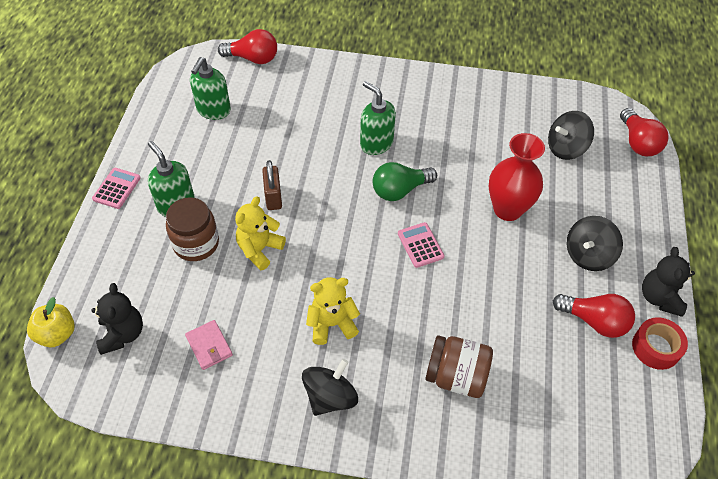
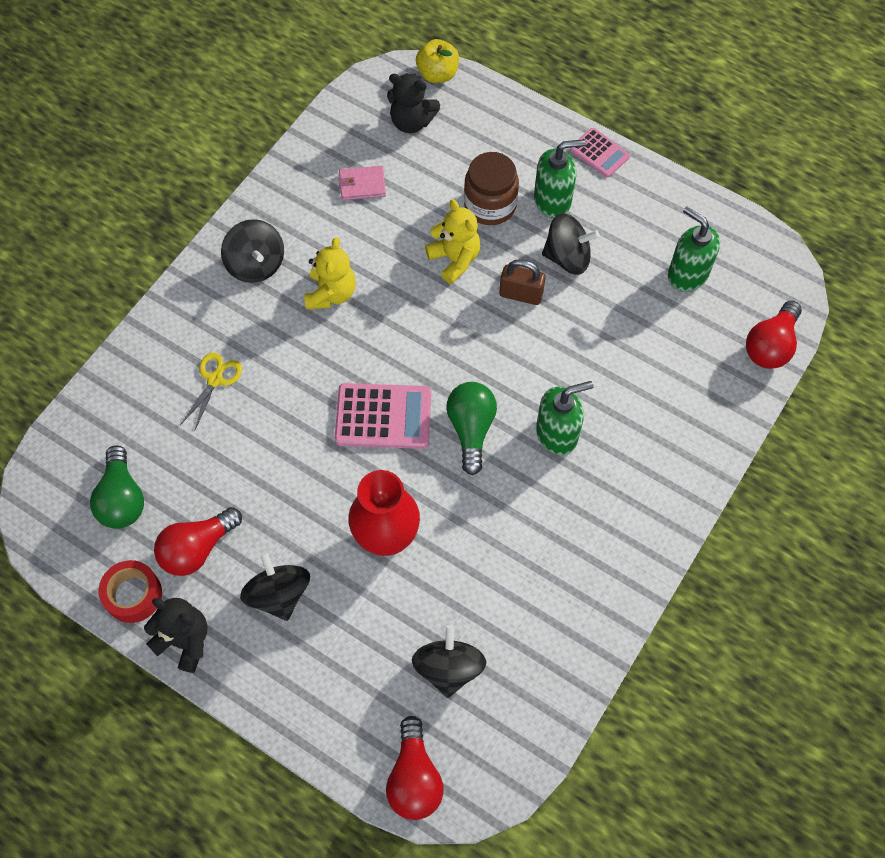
camera: 115 degrees right, 10 degrees up
(227, 179) = (567, 257): none -> black spinning top
(420, 245) = (383, 416): pink calculator -> pink calculator, size x1.65
(456, 376) = (215, 380): brown jar -> yellow scissors
(595, 395) = (122, 498): none -> green light bulb
(638, 142) = (414, 777): red light bulb -> red light bulb turned 105 degrees counterclockwise

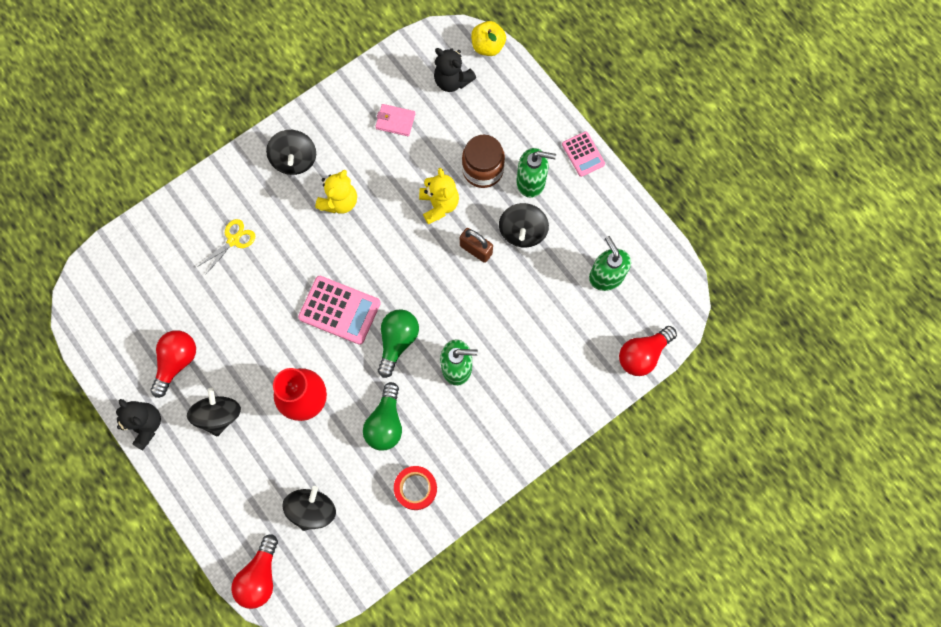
camera: 20 degrees right, 10 degrees up
(122, 498) = (139, 307): green light bulb -> green light bulb (385, 423)
(133, 595) = (123, 380): red tape -> red tape (416, 488)
(197, 548) = (177, 362): red light bulb -> red light bulb turned 135 degrees clockwise
(567, 257) = (522, 232): black spinning top -> black spinning top turned 75 degrees clockwise

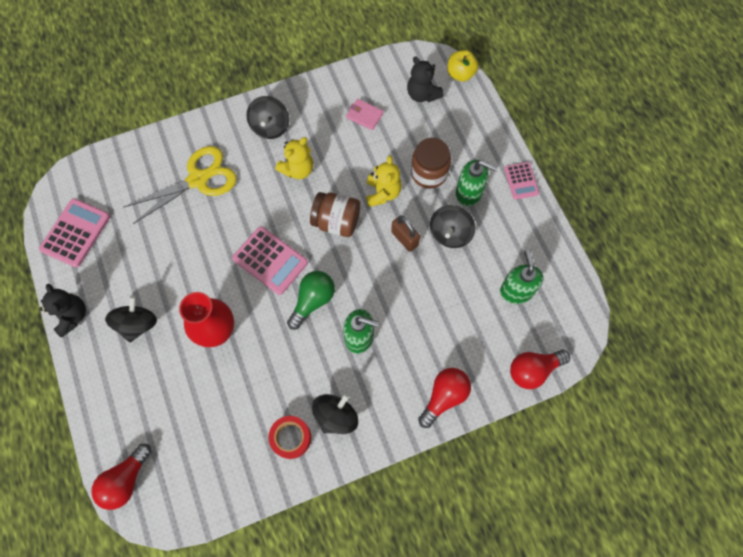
camera: 15 degrees right, 5 degrees down
(117, 334) = (75, 233): none -> pink calculator
(177, 362) = (117, 269): red light bulb -> red light bulb (444, 397)
(233, 240) = (198, 179): yellow scissors -> yellow scissors, size x1.95
(312, 509) = (192, 431): black spinning top -> black spinning top (336, 416)
(385, 423) = (281, 370): green light bulb -> none
(398, 249) = (336, 222): none -> brown jar

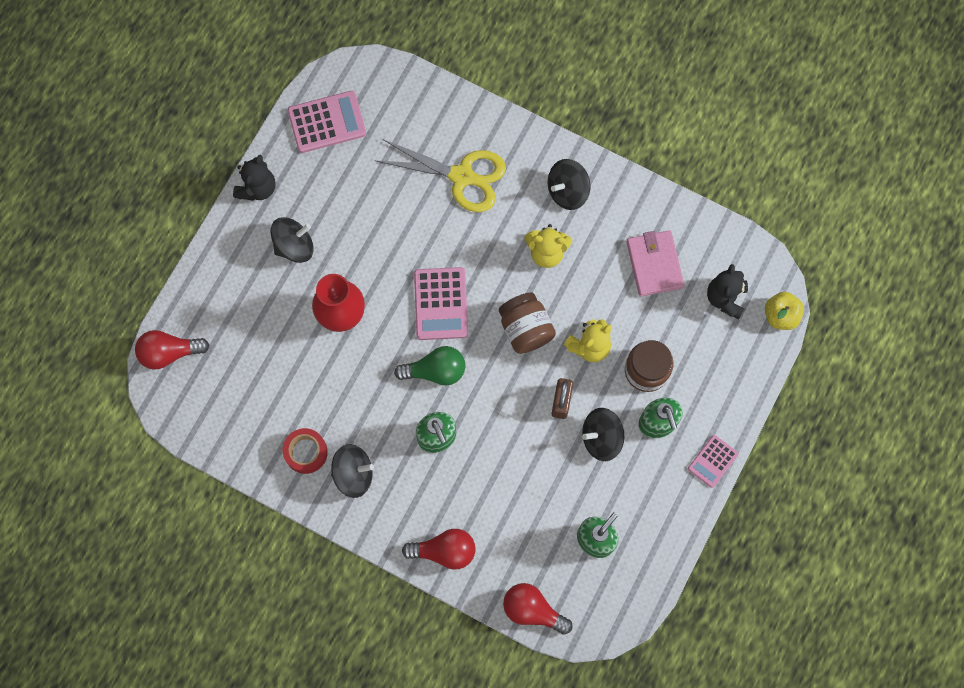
camera: 50 degrees right, 5 degrees up
(364, 115) = (654, 264): pink wallet -> pink wallet, size x1.61

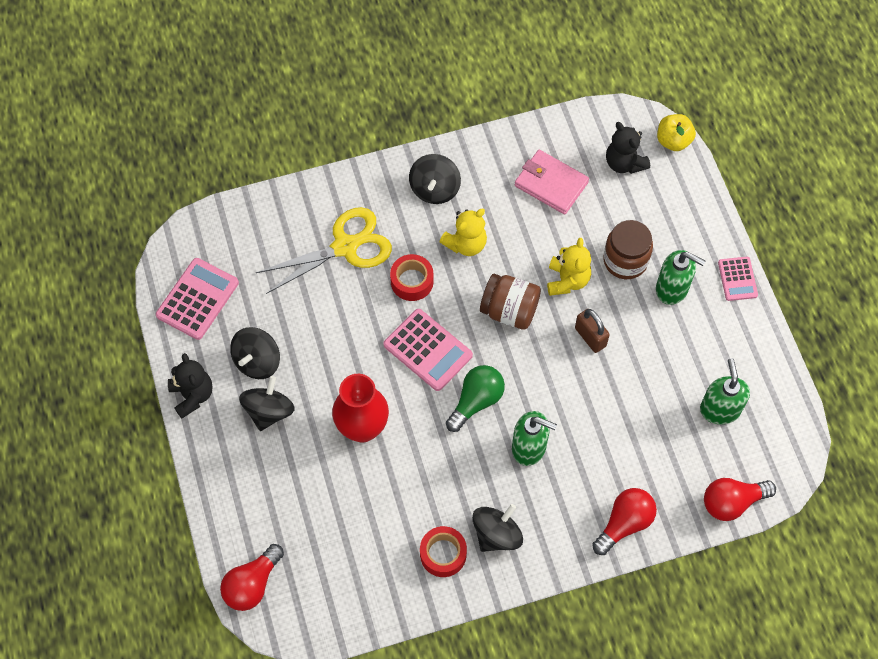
camera: 45 degrees left, 10 degrees down
(481, 244) = (412, 281): none -> red tape
(601, 438) = (646, 335): black spinning top -> black spinning top (257, 361)

